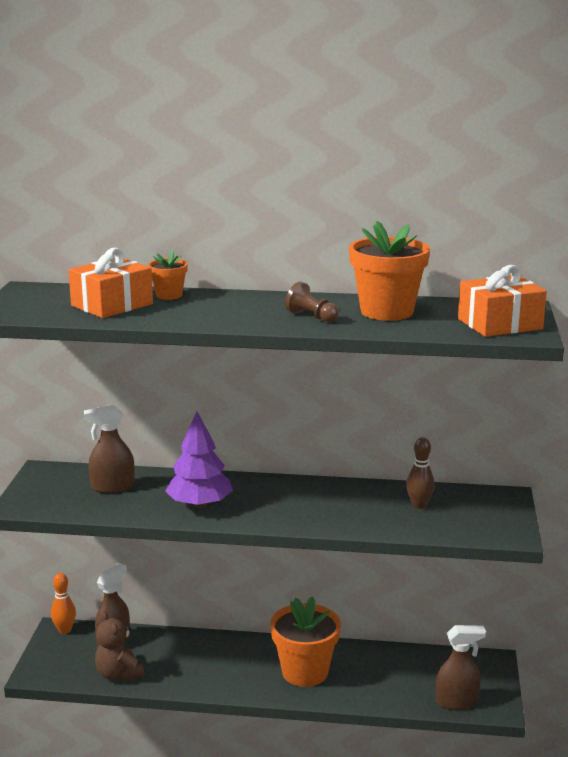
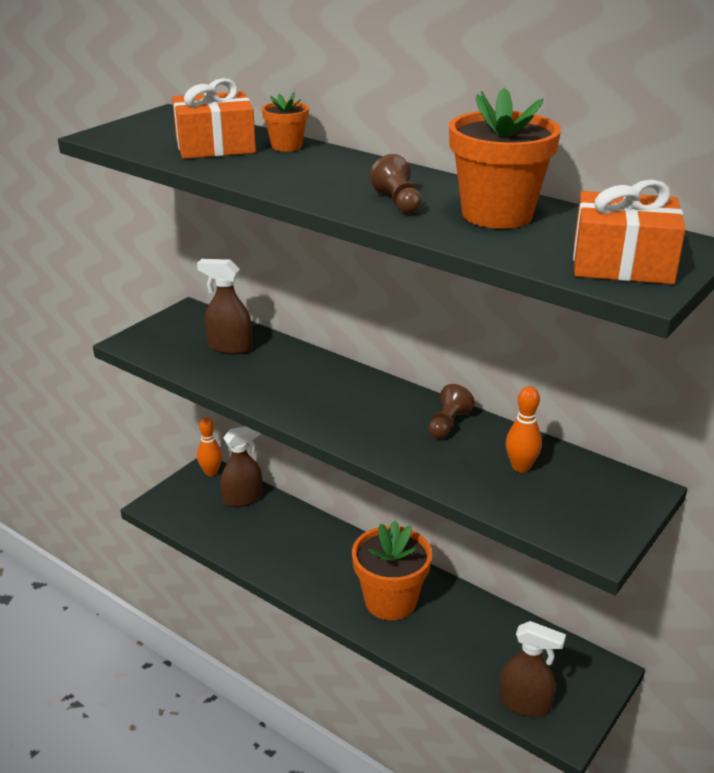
camera: 30 degrees right, 10 degrees up
(119, 674) = (220, 534): brown teddy bear -> none
(199, 504) = (289, 391): purple tree -> none
(342, 493) = (448, 424): none -> brown pawn
(419, 505) = (521, 467): brown bowling pin -> orange bowling pin

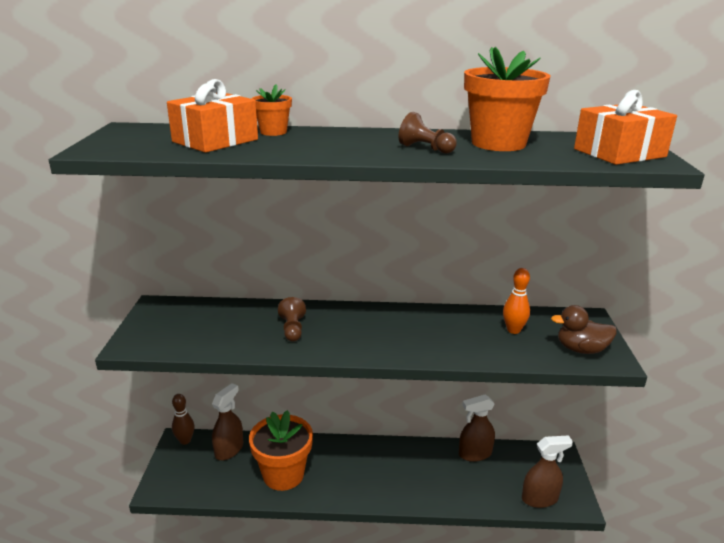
camera: 35 degrees left, 5 degrees down
(211, 472) = (185, 440): orange bowling pin -> brown bowling pin
(229, 347) = (223, 321): brown spray bottle -> brown spray bottle (474, 453)
(390, 601) = (401, 474): orange flower pot -> orange flower pot (283, 474)
(448, 424) = (439, 320): brown pawn -> brown pawn (292, 329)
(575, 520) = (581, 349): none -> brown duck

